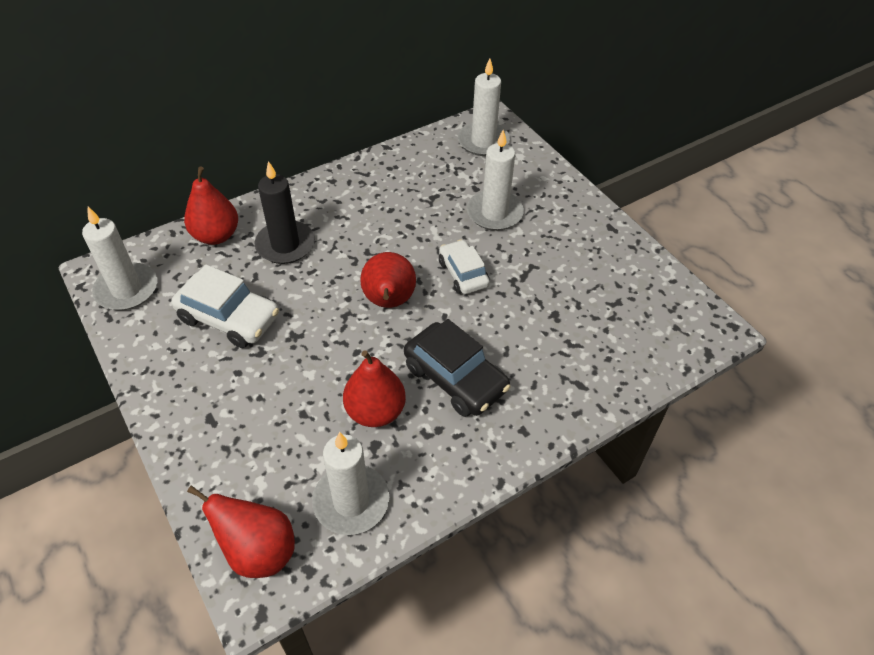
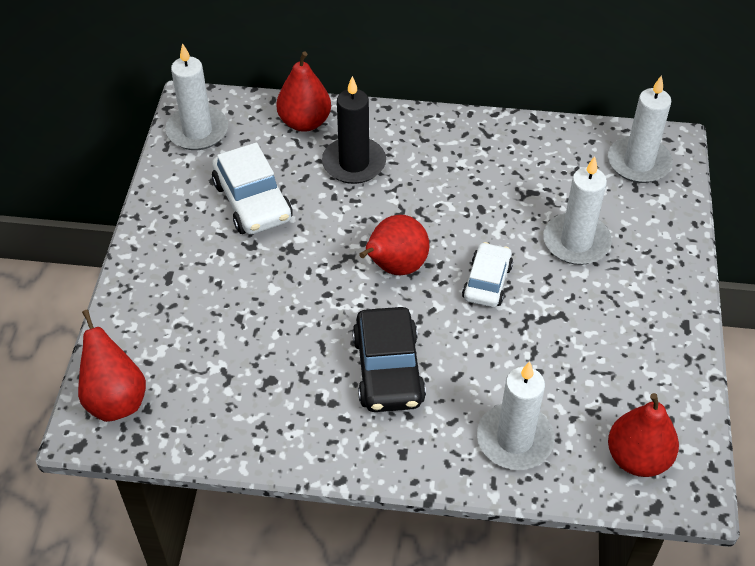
camera: 40 degrees right, 0 degrees up
(351, 501) = (212, 411): white candle -> white candle (514, 439)
(375, 411) = (296, 353): red pear -> red pear (637, 458)

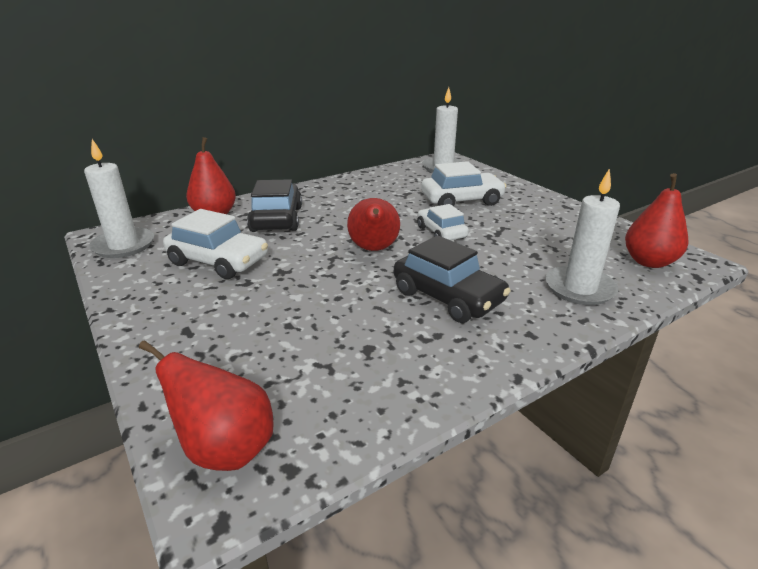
camera: 40 degrees left, 20 degrees down
(354, 163) = (276, 219): black candle -> black car
(576, 242) = (461, 200): white candle -> white car

